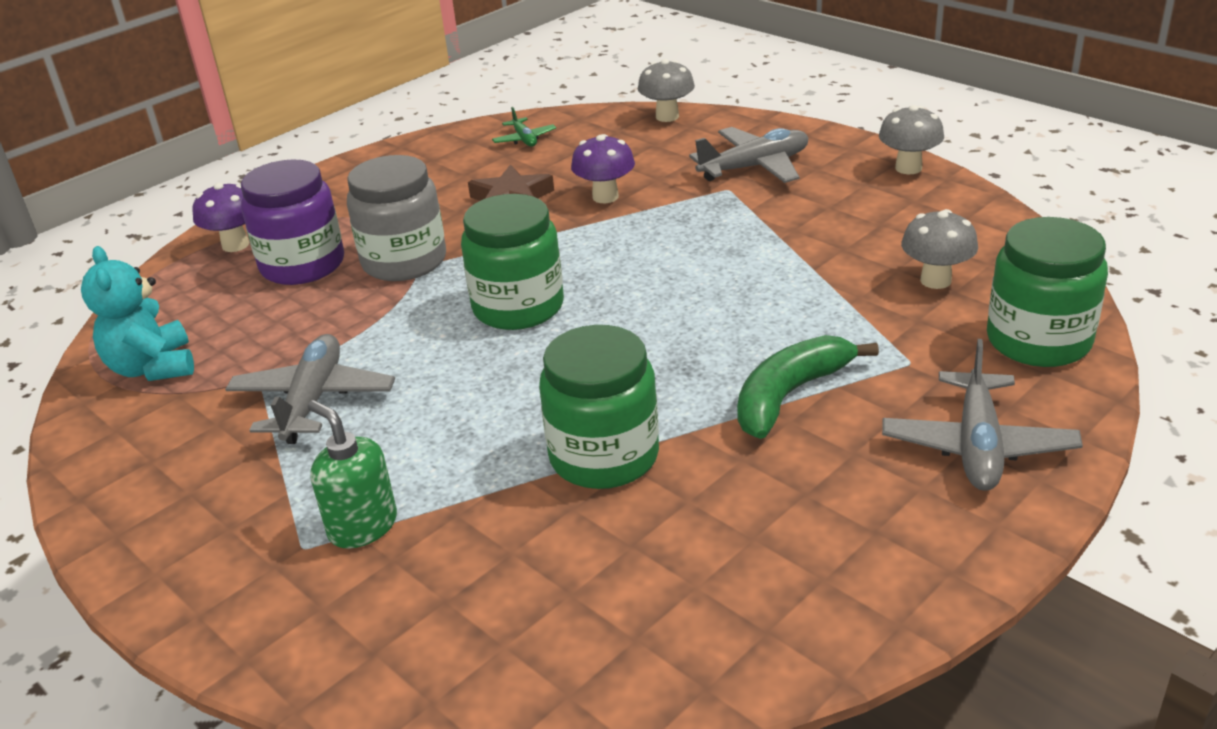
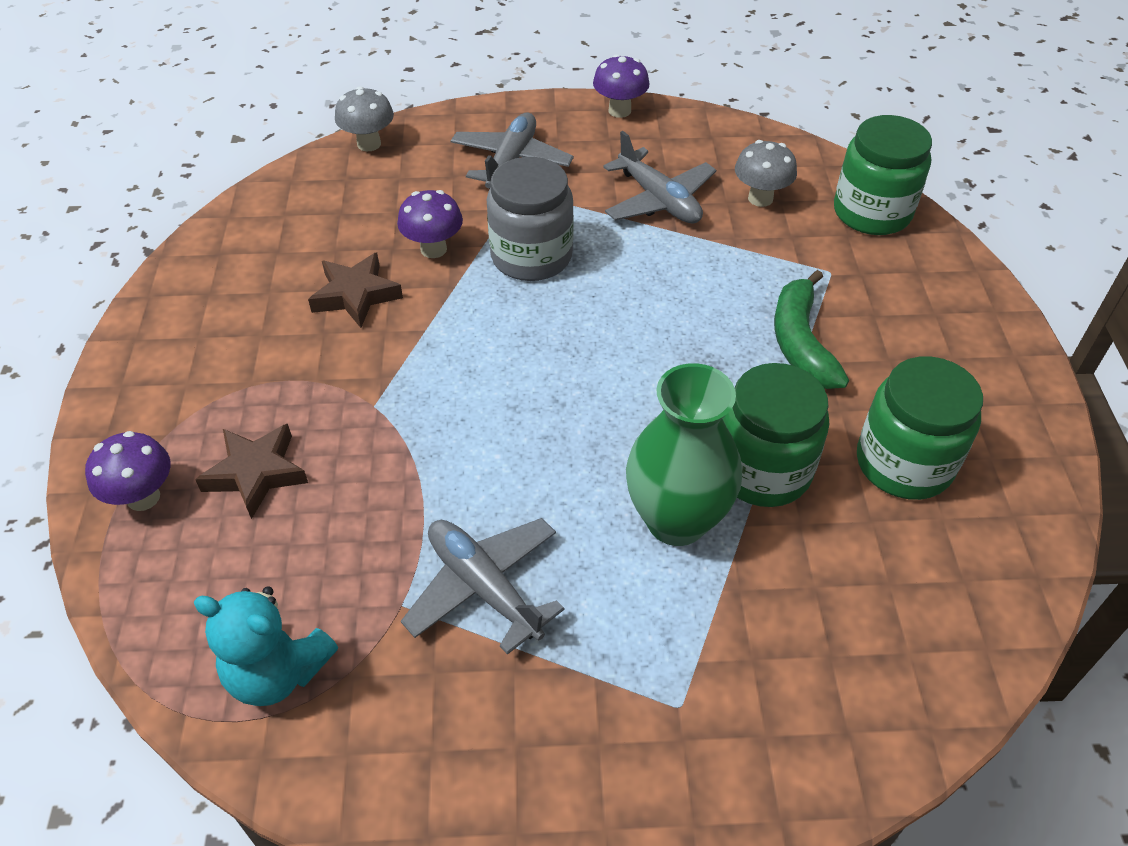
camera: 50 degrees left, 15 degrees up
(302, 265) = (256, 473): purple jar -> brown star
(362, 526) = (693, 653): green soap dispenser -> none
(404, 261) = (352, 410): grey jar -> grey jar (531, 256)
(488, 444) = (676, 520): none -> green vase
(518, 307) = (518, 391): green jar -> green jar (904, 463)
(524, 139) = (270, 227): green plane -> none
(908, 168) = (619, 110): grey mushroom -> purple mushroom
(977, 446) = (940, 309): grey plane -> grey plane (659, 200)

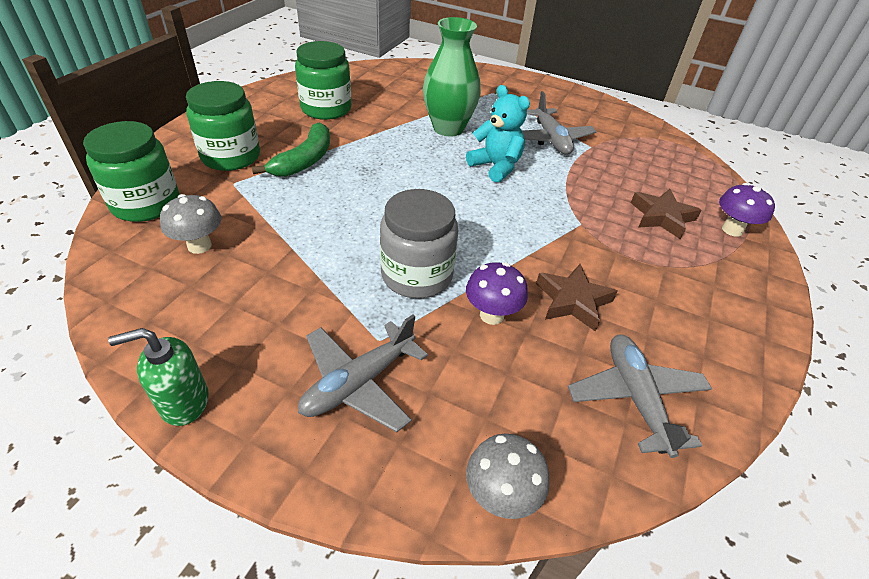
camera: 155 degrees left, 5 degrees down
(277, 672) = (653, 147): turquoise teddy bear -> turquoise teddy bear (496, 167)
(619, 110) = (184, 402): purple mushroom -> green soap dispenser
(659, 200) = (273, 278): grey plane -> grey plane (636, 398)
(762, 470) = (391, 128): green jar -> green jar (231, 156)

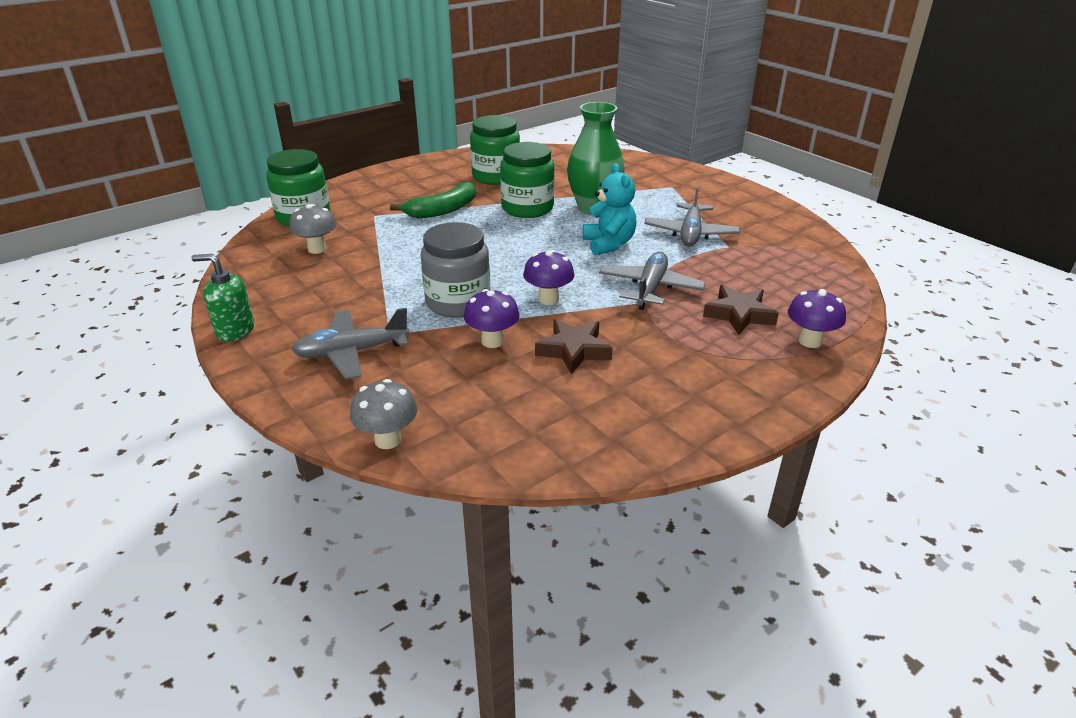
camera: 30 degrees right, 10 degrees down
(231, 156) = (388, 198): green jar -> green jar (527, 208)
(498, 245) = (548, 299): none -> purple mushroom
(636, 398) = (557, 423): grey plane -> grey plane (650, 288)

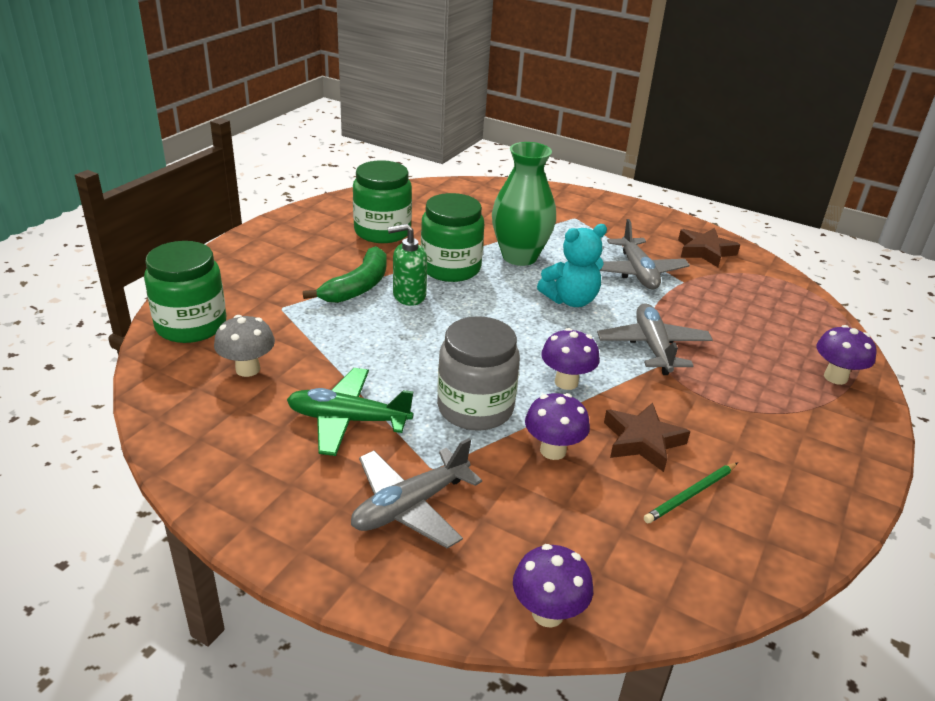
camera: 25 degrees left, 0 degrees up
(235, 330) = (237, 513): green soap dispenser -> green soap dispenser (409, 296)
(357, 292) = (348, 420): none -> green plane
(388, 440) = (547, 613): grey mushroom -> purple mushroom
(579, 394) = (690, 494): none -> green pencil
(608, 244) = (570, 300): turquoise teddy bear -> turquoise teddy bear turned 105 degrees clockwise
(739, 315) = (755, 361): brown star -> brown star (705, 251)

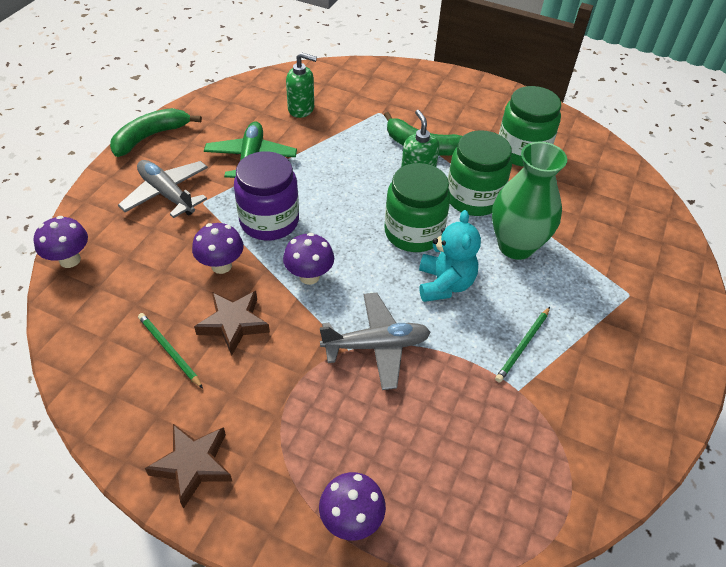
camera: 85 degrees right, 15 degrees up
(191, 325) = (347, 78): green jar -> green jar (413, 232)
(248, 369) = (301, 109): grey mushroom -> green soap dispenser
(261, 532) = (150, 137): none -> green banana
(475, 408) = (269, 221): grey jar -> purple jar
(570, 300) = (444, 284): turquoise teddy bear -> turquoise teddy bear turned 150 degrees counterclockwise
(637, 272) = (523, 346): grey plane -> green pencil
(705, 251) = (607, 425): brown star -> brown star (193, 465)

